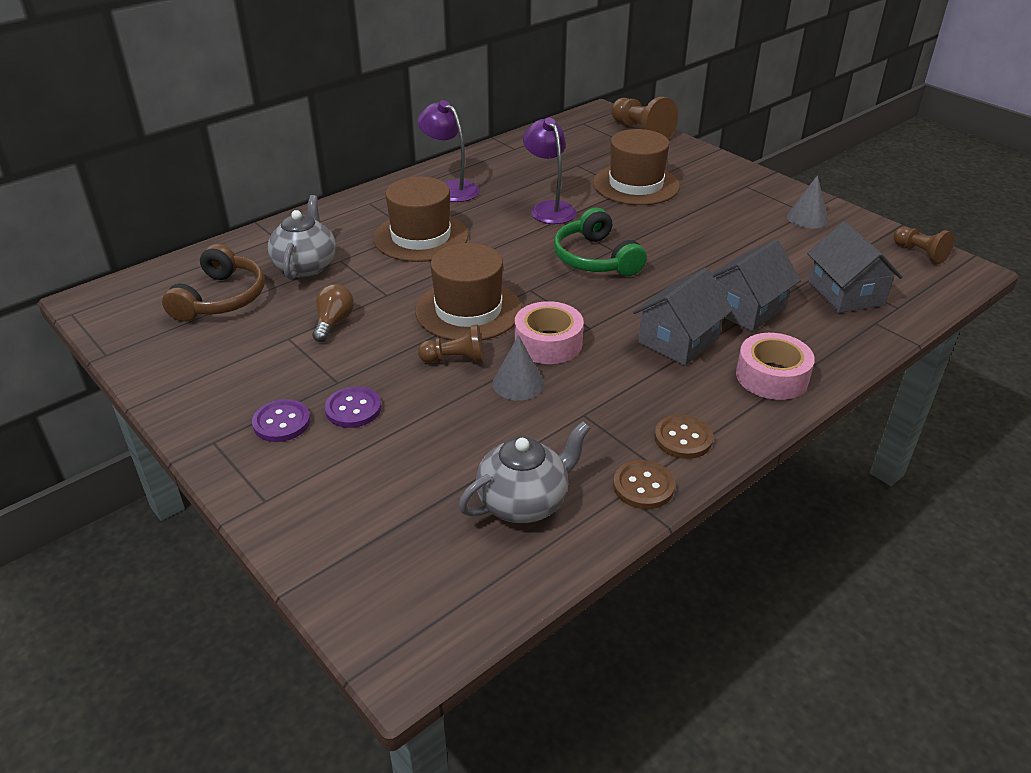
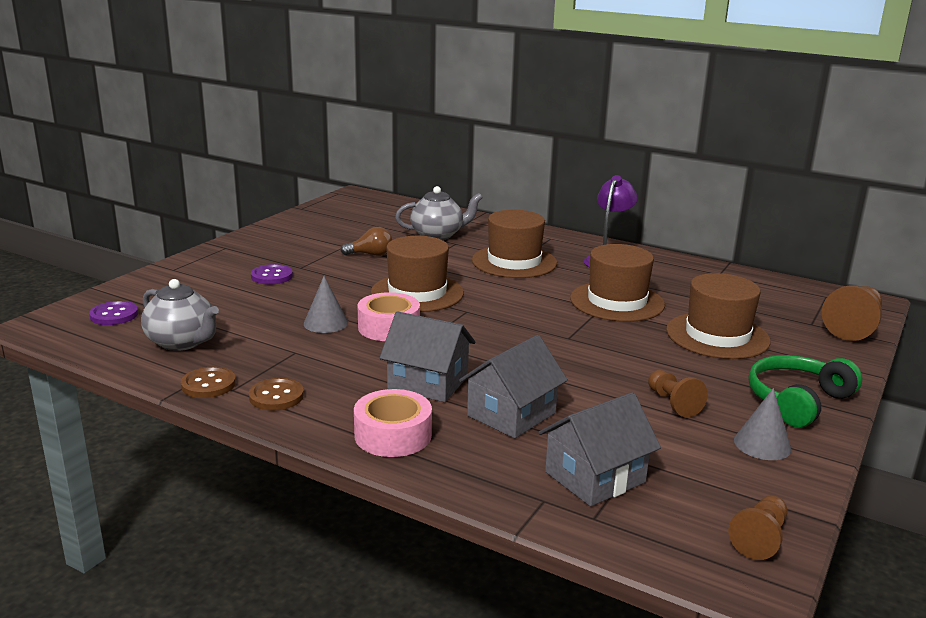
camera: 70 degrees right, 15 degrees down
(221, 298) = (379, 221): brown headphones -> none
(281, 422) = (250, 260): purple button -> purple button (114, 315)
(455, 359) = (346, 298): brown pawn -> brown pawn (673, 403)
(549, 208) = (617, 302): purple lamp -> brown hat
(595, 258) = (543, 331): green headphones -> green headphones (797, 401)
(746, 309) = (511, 414): grey house -> grey house turned 75 degrees counterclockwise

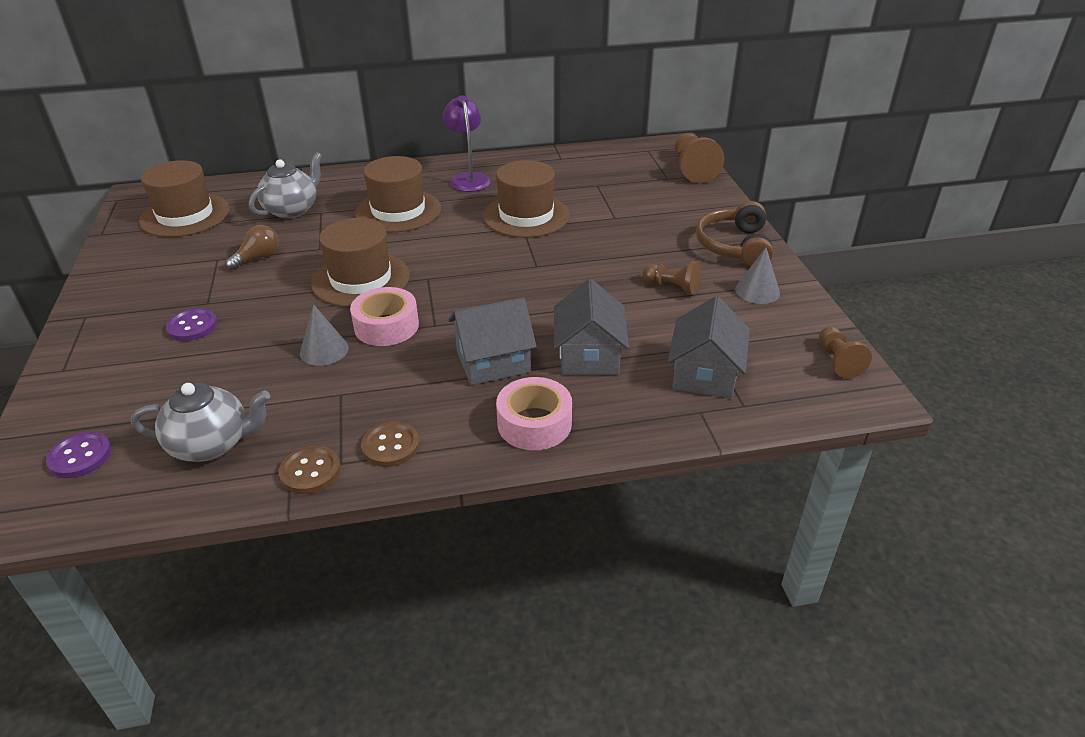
camera: 40 degrees left, 15 degrees up
(717, 336) = (627, 215): brown hat -> brown hat (185, 215)
(797, 401) = (734, 246): green headphones -> brown headphones

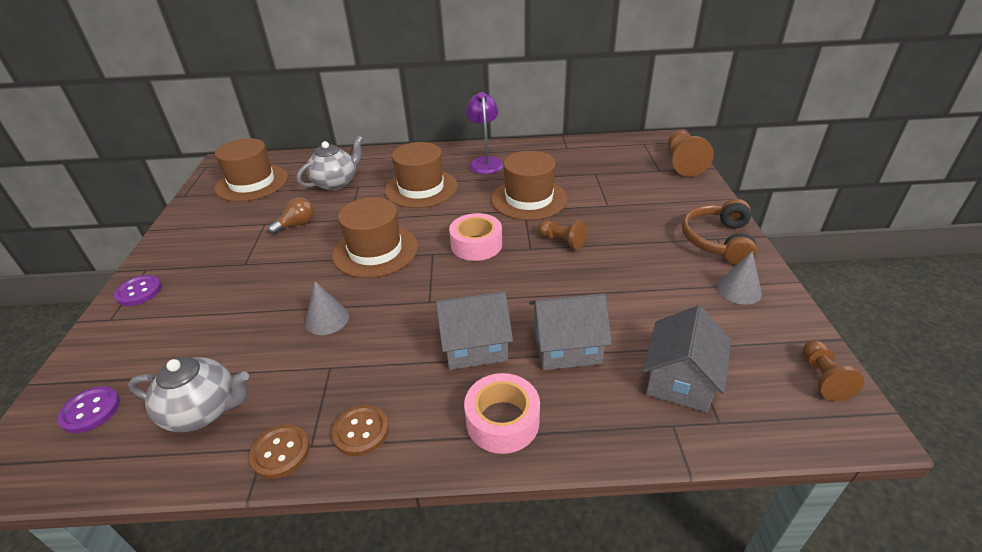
camera: 10 degrees right, 0 degrees up
(192, 326) = (225, 286): purple button -> purple button (139, 291)
(386, 326) = (386, 299): pink tape -> pink tape (476, 244)
(589, 355) = (566, 347): grey house -> grey house turned 75 degrees clockwise
(672, 287) = (655, 279): brown pawn -> brown pawn (562, 241)

